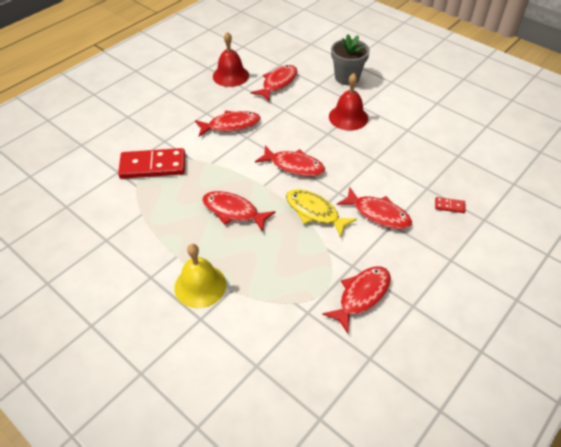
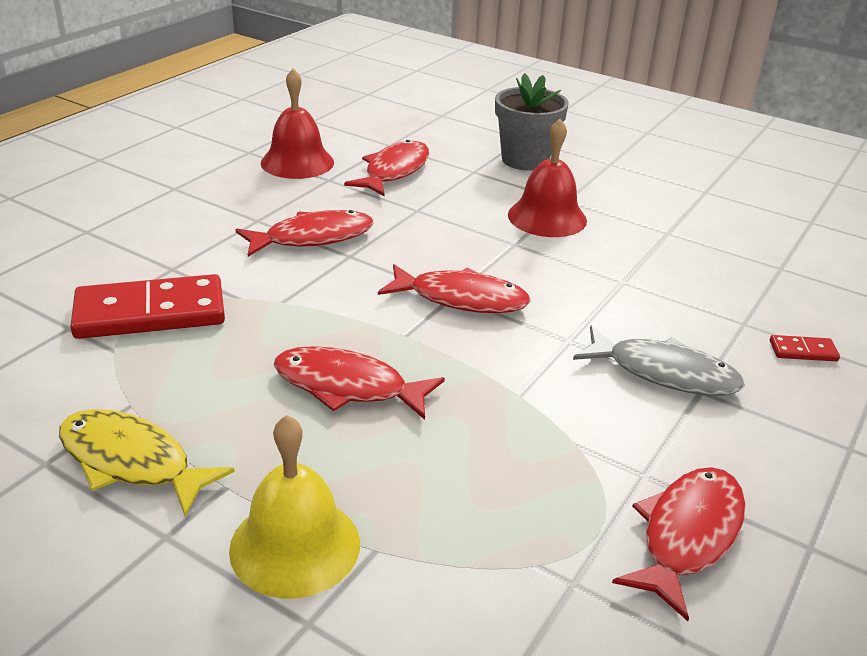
camera: 10 degrees left, 15 degrees down
(314, 212) = (529, 378): yellow fish -> yellow fish (131, 462)
(378, 214) = (664, 373): red fish -> grey fish

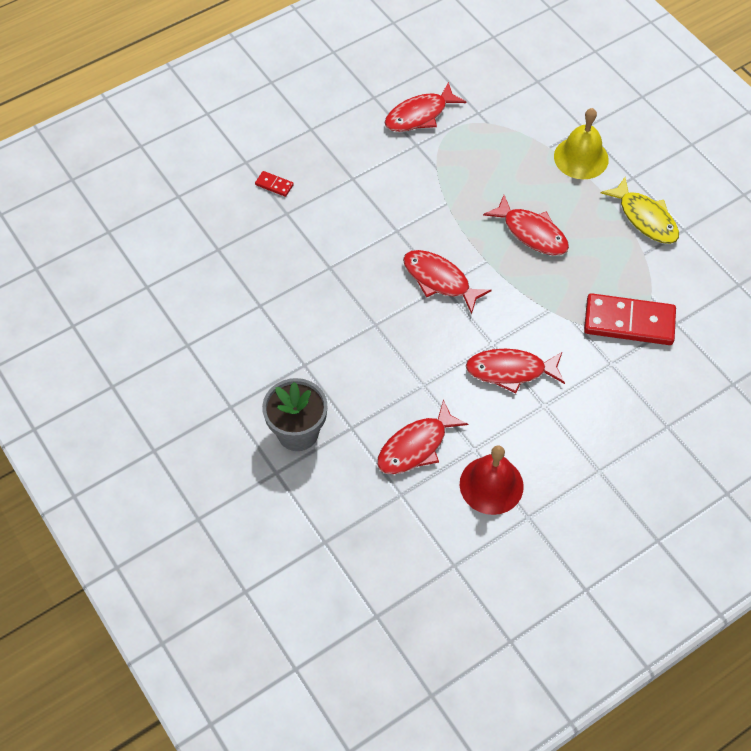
camera: 155 degrees left, 25 degrees up
(547, 217) = (333, 347): red bell -> none
(664, 373) = (362, 193): grey fish -> none

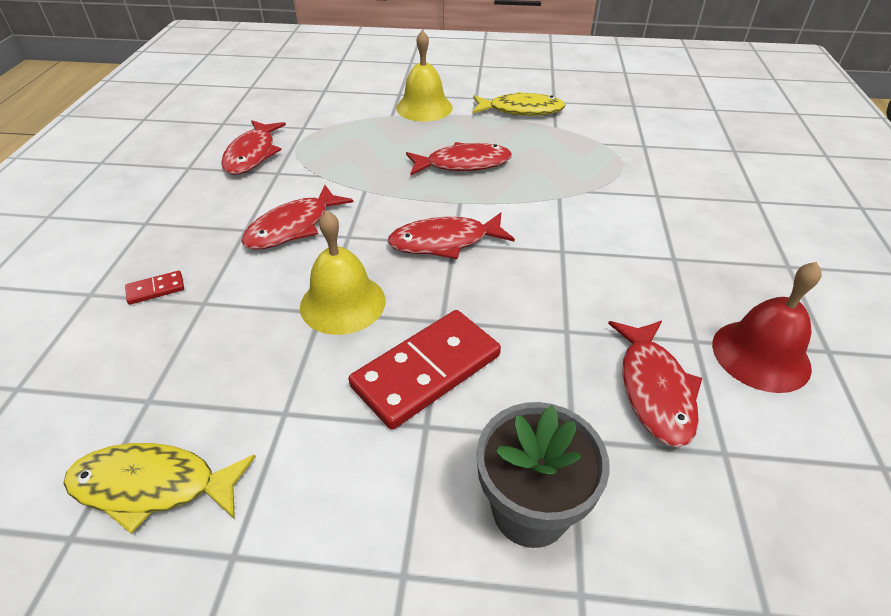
camera: 50 degrees left, 15 degrees down
(187, 291) = (153, 486): none -> yellow fish
(344, 271) = (342, 303): none -> yellow bell
(510, 371) = (609, 256): red fish -> red fish (293, 227)
(629, 322) = (619, 165): red domino -> red domino (427, 371)

